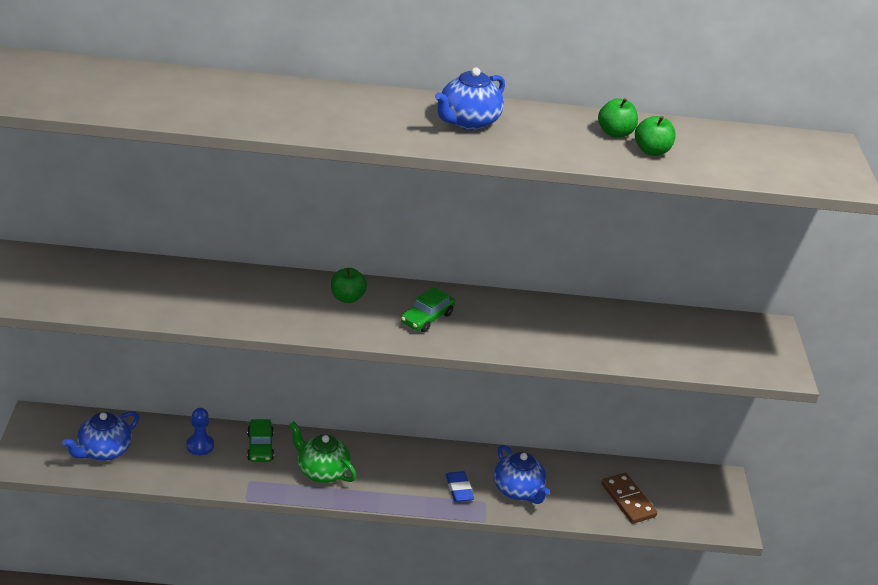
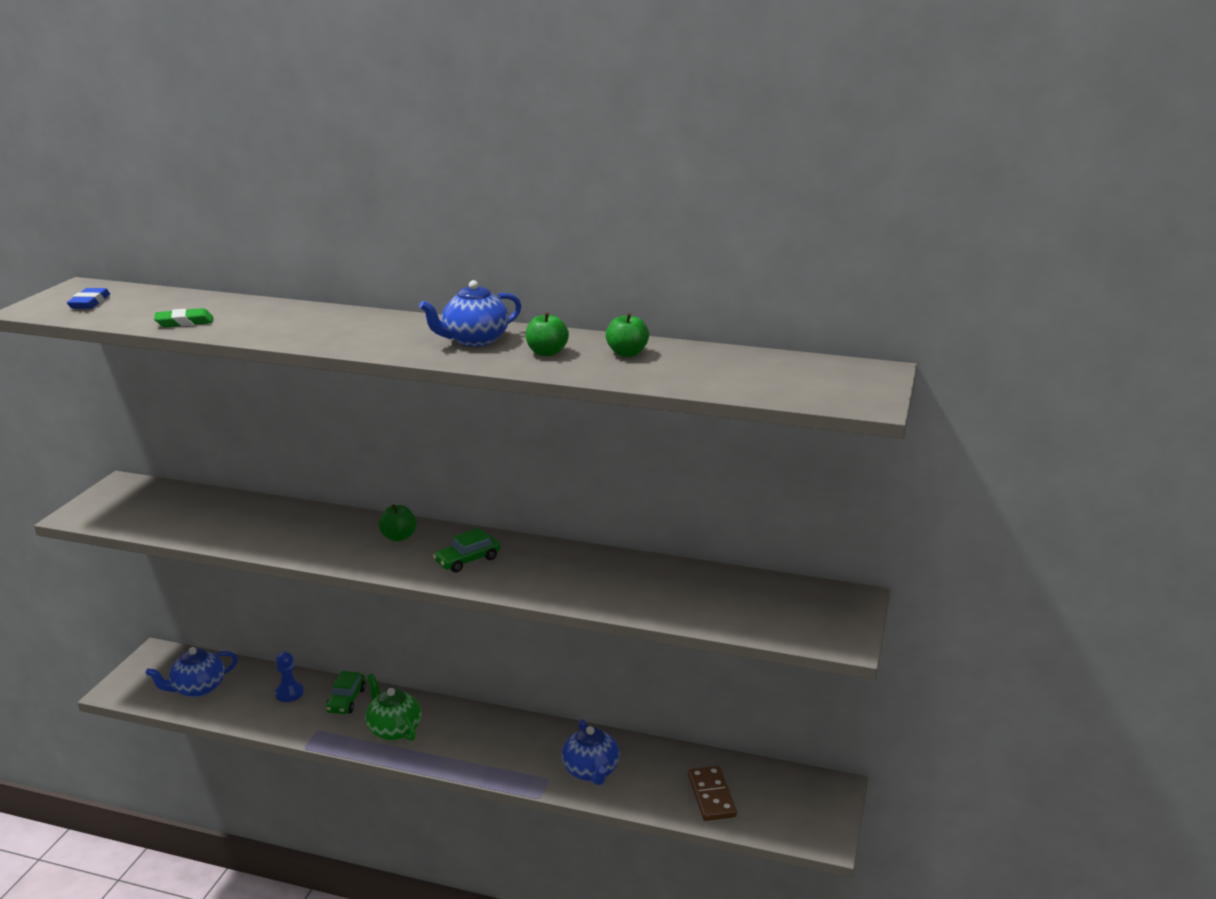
camera: 20 degrees right, 10 degrees down
(163, 108) = (184, 322): none -> green eraser
(459, 489) = (527, 763): blue eraser -> blue eraser (89, 302)
(651, 151) = (654, 369): green apple -> green apple (547, 353)

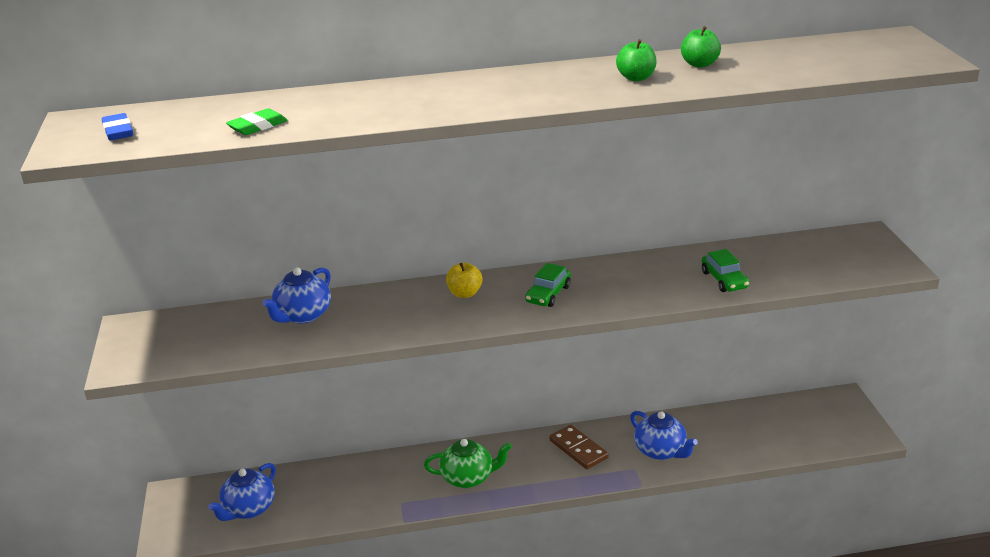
camera: 25 degrees left, 5 degrees up
(289, 693) = (342, 482): blue pawn -> none
(346, 700) = (401, 469): green car -> green car (724, 280)
(394, 729) = (468, 478): green teapot -> green teapot turned 150 degrees clockwise
(399, 537) = (465, 293): green apple -> yellow apple
(474, 340) = (558, 82): blue teapot -> blue teapot (302, 315)
(711, 796) = (766, 436): brown domino -> brown domino (578, 449)

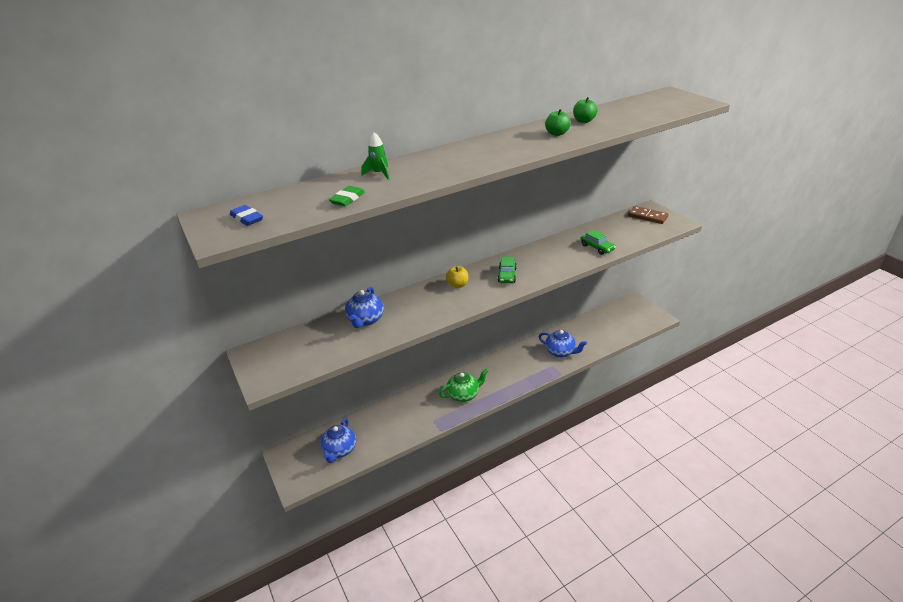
camera: 20 degrees left, 5 degrees up
(330, 99) = (379, 174): none -> green rocket
(578, 449) = (516, 362): brown domino -> brown domino (647, 216)

